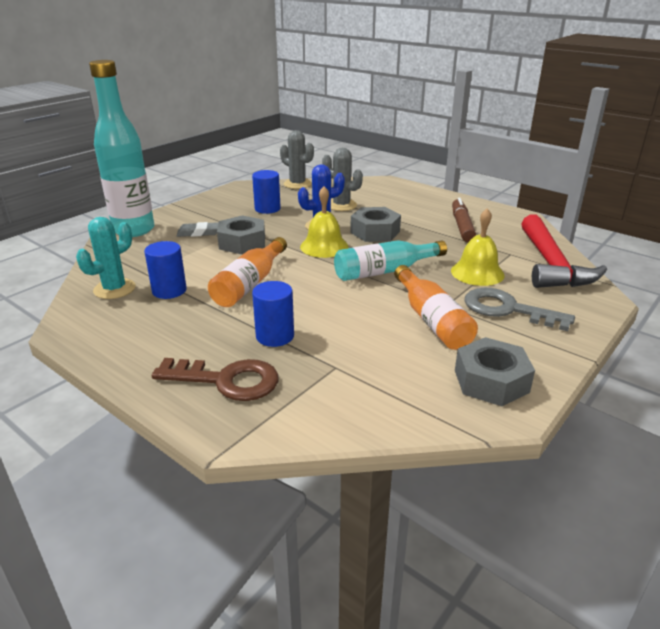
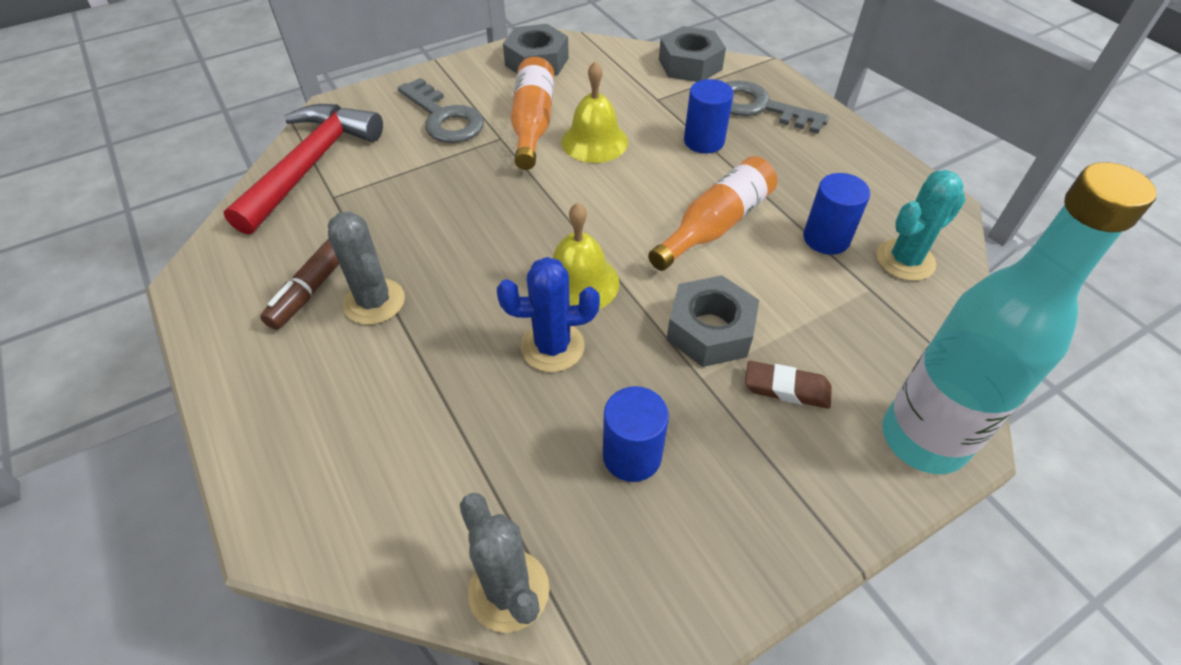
camera: 160 degrees left, 20 degrees up
(199, 233) = (786, 388): grey eraser -> brown eraser
(227, 380) = (758, 107): brown key -> grey key
(341, 205) = (469, 421): grey cactus -> grey cactus (374, 302)
(375, 232) = (473, 301): grey nut -> grey nut (690, 64)
(384, 271) = (527, 205): turquoise bottle -> none
(477, 272) = (415, 174): yellow bell -> yellow bell (594, 141)

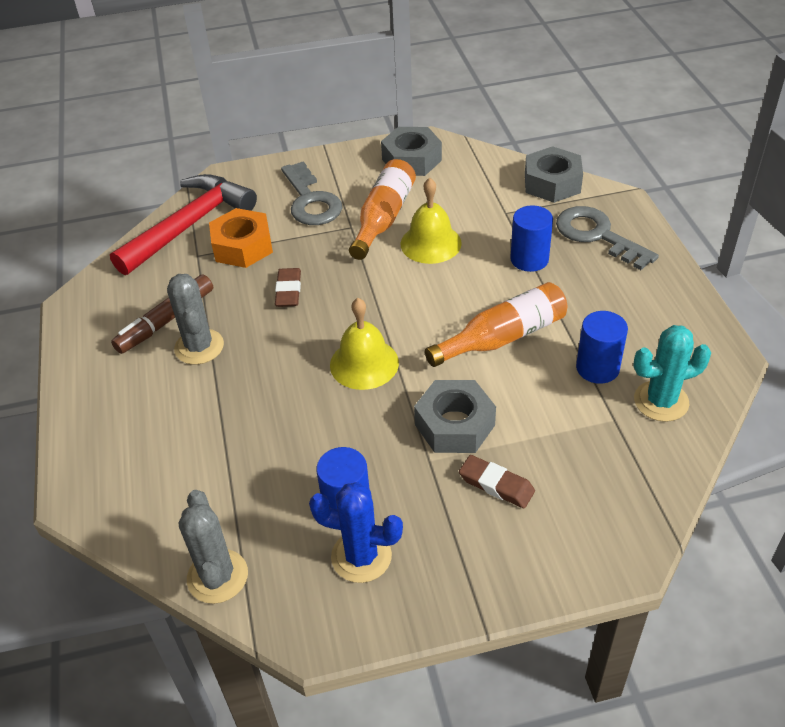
camera: 20 degrees right, 5 degrees down
(384, 178) = (242, 246): none -> orange nut
(458, 218) = (288, 291): none -> brown eraser
(552, 347) = (321, 410): blue cactus -> blue cactus (361, 556)
(923, 439) = (592, 550): turquoise bottle -> none

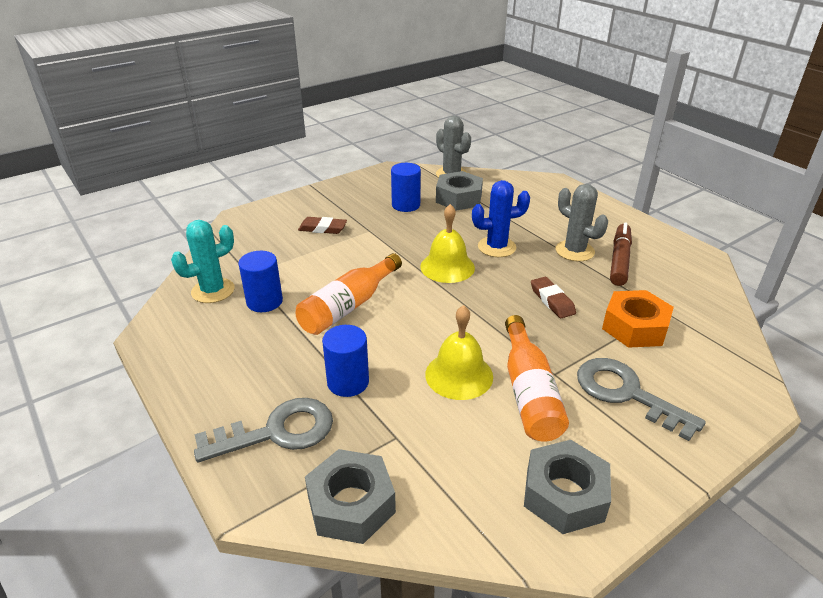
camera: 155 degrees right, 10 degrees down
(190, 225) = (709, 335): red hammer -> none
(361, 556) = (385, 192): blue cactus -> blue cactus (496, 247)
(454, 425) = (361, 248): grey nut -> grey nut (458, 198)
(597, 235) = (277, 432): grey key -> grey key turned 45 degrees counterclockwise

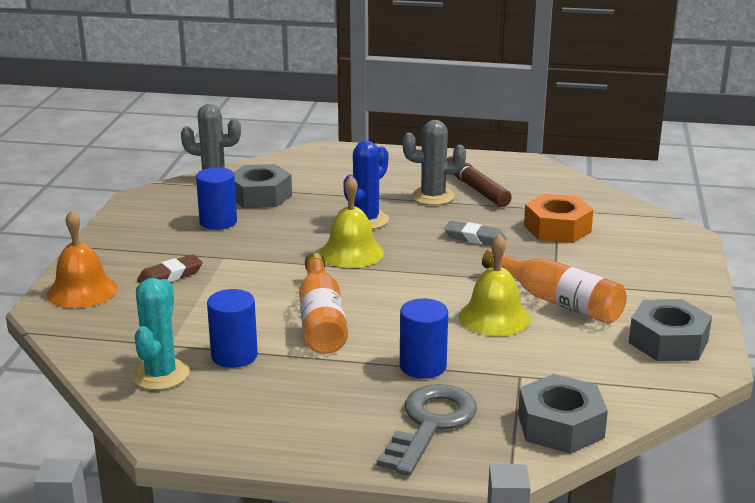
camera: 45 degrees left, 10 degrees down
(268, 215) = (82, 291): none -> orange bell
(552, 300) = (475, 238): brown eraser -> grey eraser
(626, 393) = (614, 270): grey key -> none

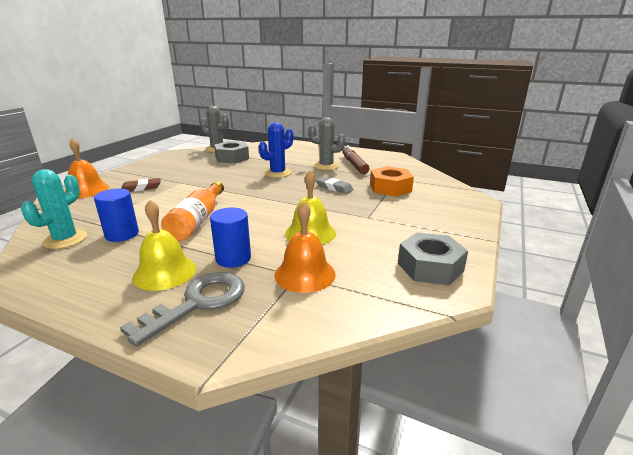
camera: 15 degrees right, 0 degrees up
(218, 222) = (197, 166): blue cylinder -> none
(351, 253) = (253, 187): yellow bell -> yellow bell (165, 272)
(527, 372) = (305, 274): none -> orange bell
(557, 301) = (361, 228): orange bottle -> none
(560, 426) = (298, 323): grey nut -> none

